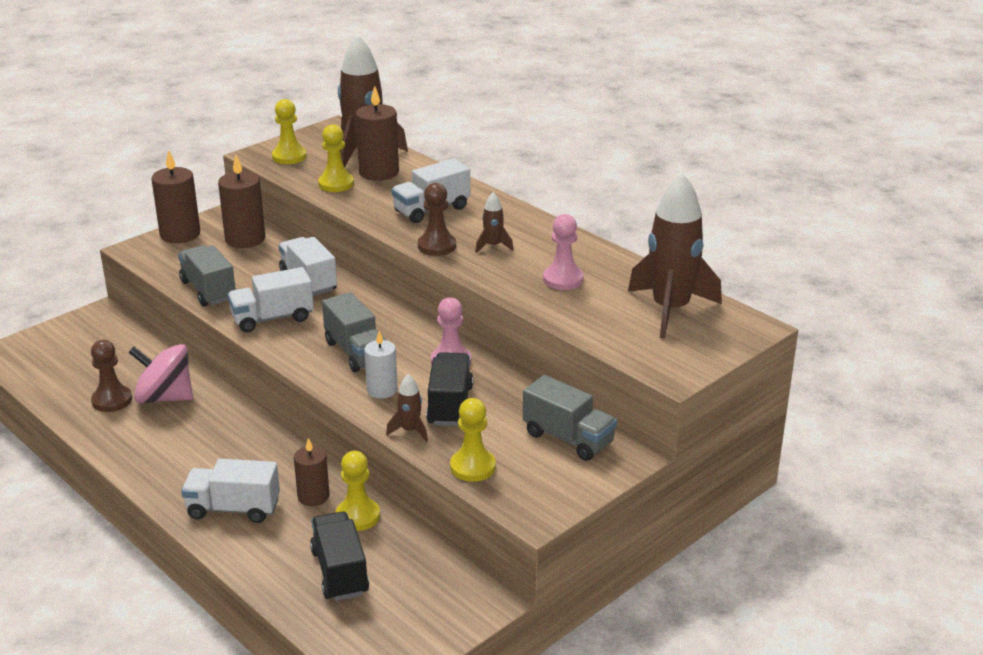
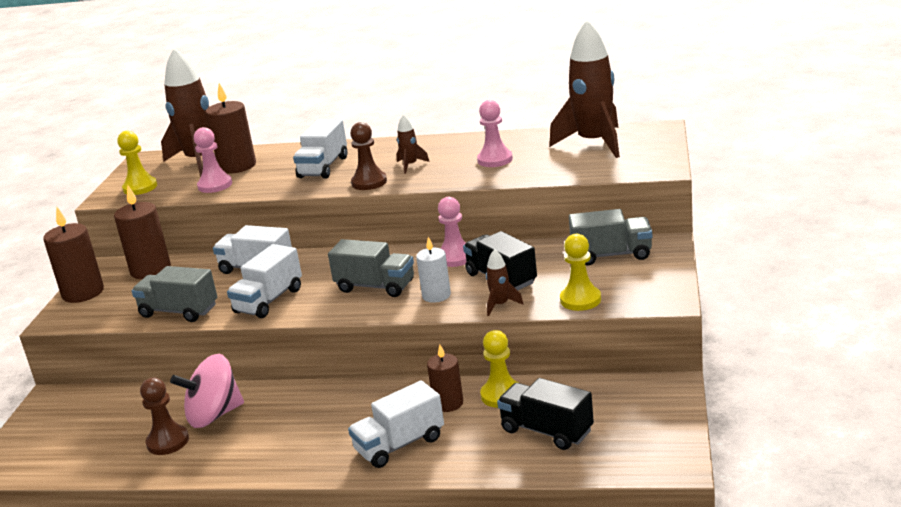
camera: 35 degrees left, 5 degrees down
(336, 184) = (215, 185): yellow pawn -> pink pawn

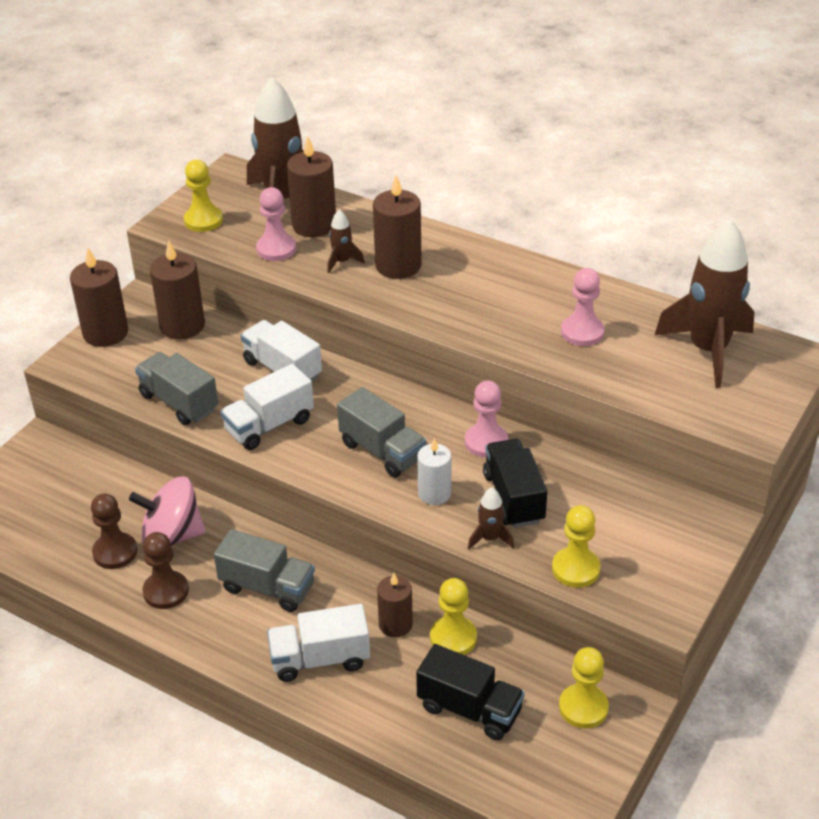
camera: 20 degrees right, 15 degrees up
(323, 167) = (398, 265): white truck -> brown candle
(369, 182) = (430, 313): brown pawn -> brown pawn (166, 591)
(410, 165) = (488, 302): brown rocket -> brown rocket (342, 262)
(547, 431) = (469, 709): black truck -> black truck turned 150 degrees clockwise
(611, 255) = (651, 513): grey truck -> grey truck (267, 587)
(635, 399) = (583, 707): none -> yellow pawn

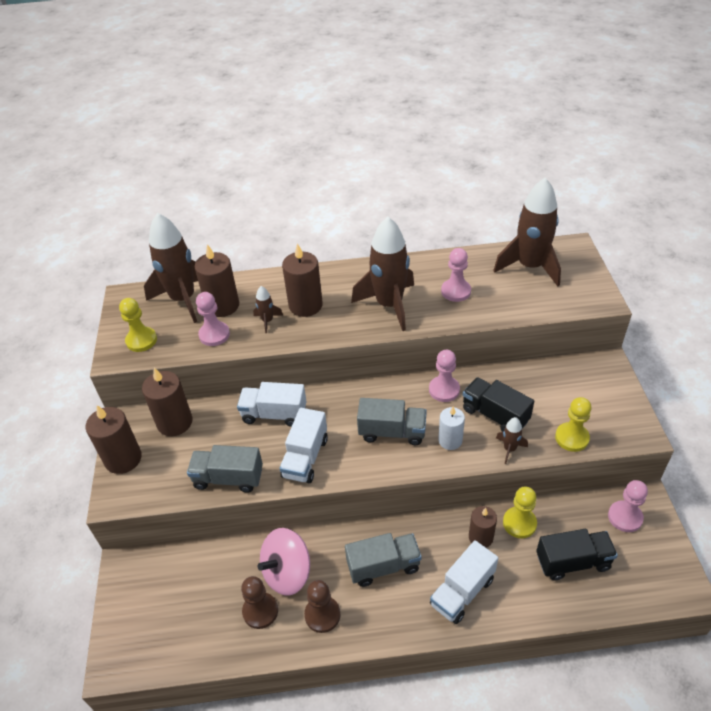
camera: 35 degrees left, 5 degrees up
(488, 309) = (389, 305): none -> brown rocket
(583, 707) = (625, 517): yellow pawn -> pink pawn

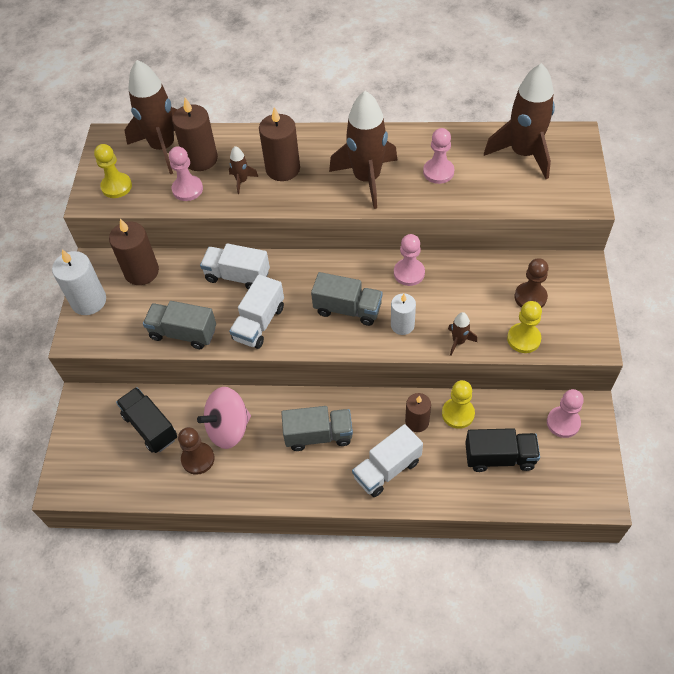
camera: 10 degrees right, 10 degrees up
(123, 459) = (89, 301): brown candle -> white candle
(322, 615) = (253, 470): brown pawn -> brown pawn (530, 297)
(495, 415) = (453, 305): black truck -> black truck (150, 427)

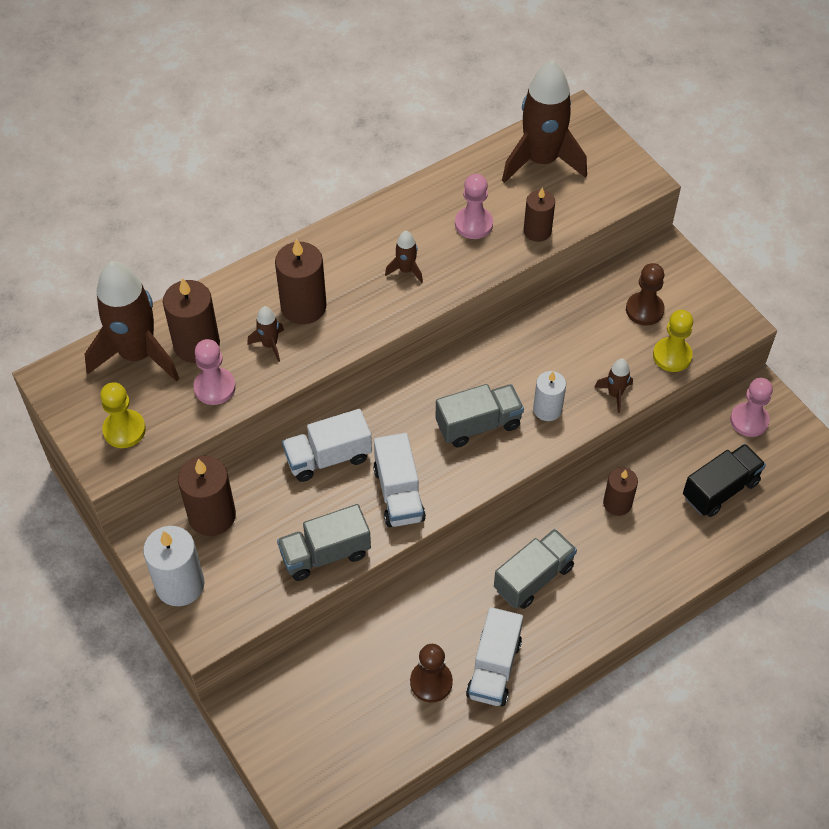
camera: 40 degrees left, 0 degrees up
(150, 427) = (348, 683): black truck -> none
(228, 428) = (435, 630): pink spinning top -> none
(367, 179) = (406, 270): brown rocket -> brown rocket, size x0.43
(387, 469) = (628, 568): white truck -> white truck (494, 668)
(409, 273) = (507, 351): pink pawn -> none
(458, 414) = (649, 471): yellow pawn -> none
(478, 197) = (537, 231): none -> brown candle

